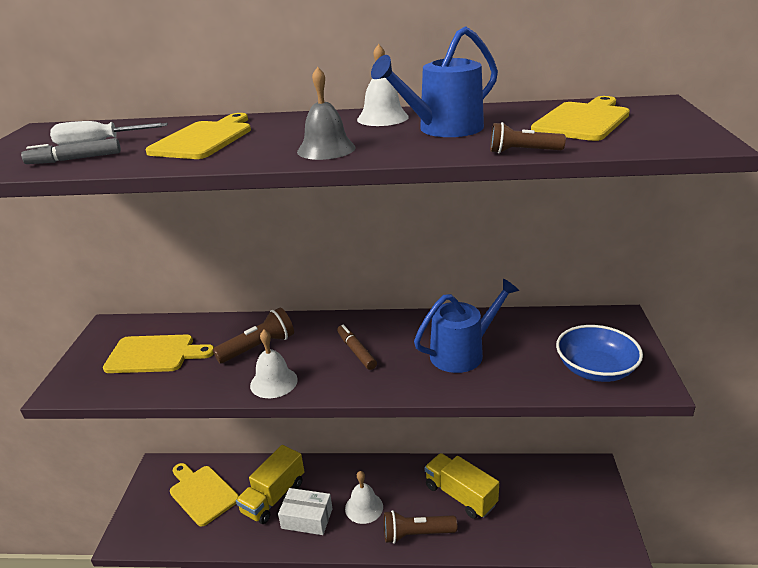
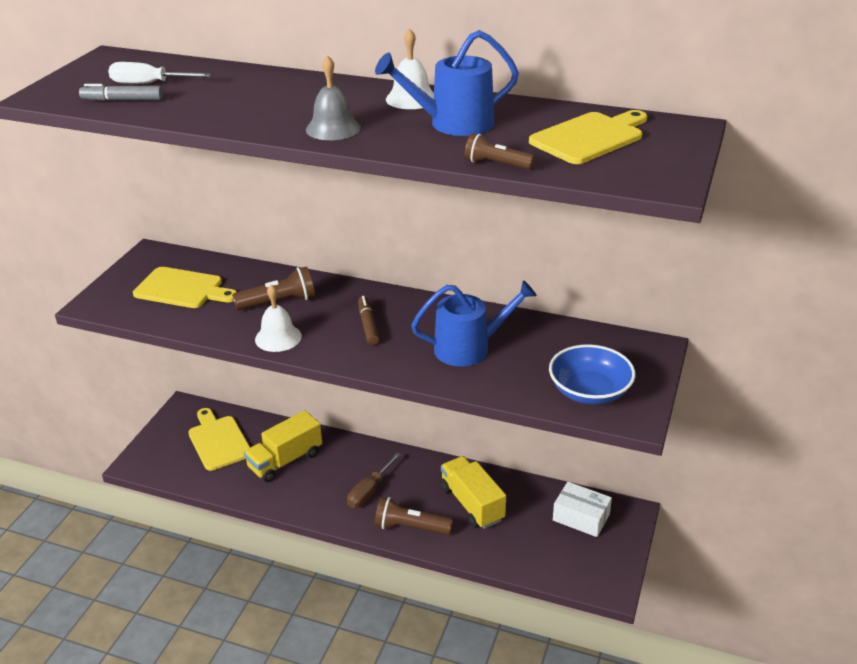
camera: 15 degrees right, 5 degrees up
(204, 139) = (239, 96): yellow cutting board -> none
(307, 518) = (310, 487): white box -> white box (581, 517)
(364, 507) = (369, 491): white bell -> brown screwdriver

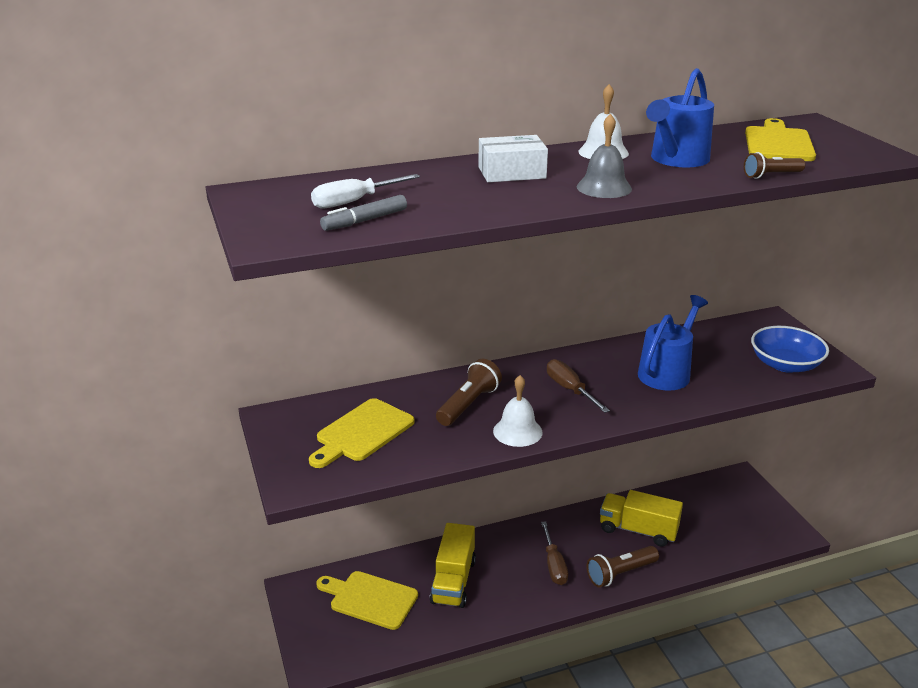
camera: 40 degrees left, 5 degrees down
(182, 289) = (362, 432): yellow cutting board -> yellow cutting board turned 150 degrees clockwise
(368, 325) = (570, 389): brown marker -> brown screwdriver
(581, 517) = (717, 498): white box -> white box (512, 173)

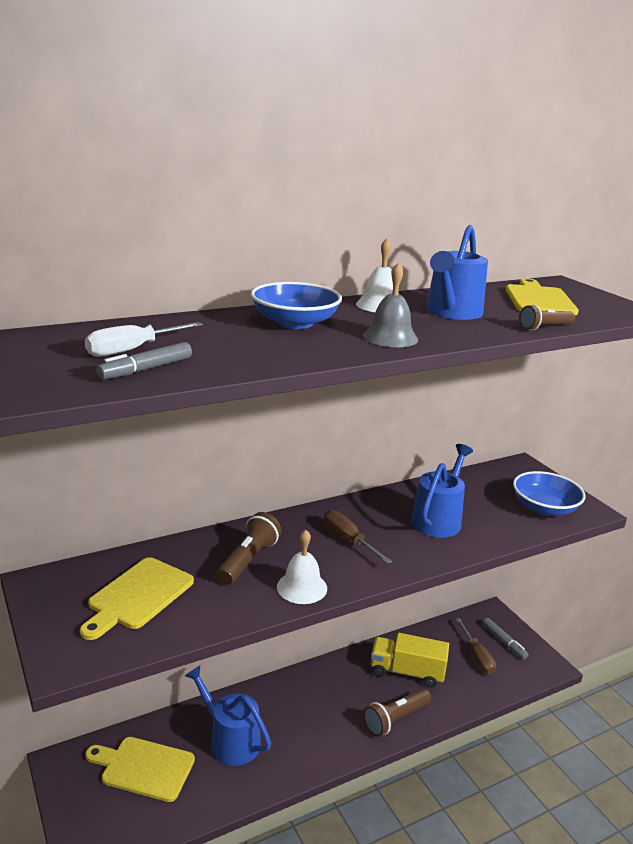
camera: 10 degrees left, 5 degrees down
(453, 581) = (230, 740): yellow truck -> blue watering can
(512, 173) = (295, 323): white box -> blue bowl
(554, 565) = (330, 715): brown screwdriver -> brown screwdriver (477, 657)
(748, 507) = (504, 642): none -> grey marker

